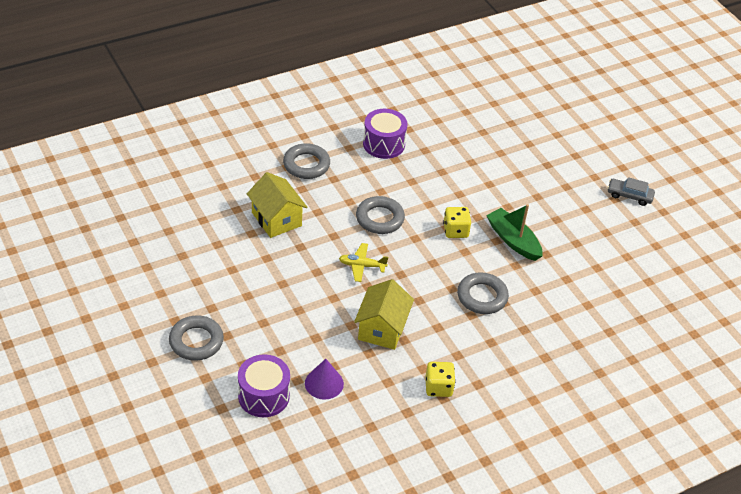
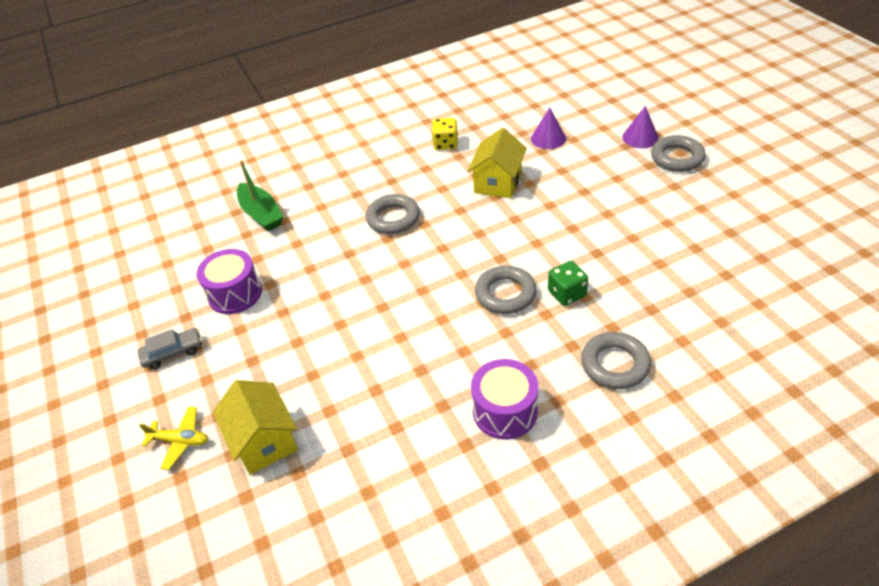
camera: 170 degrees left, 0 degrees up
(224, 373) = (640, 137): none -> purple cone
(263, 396) = (600, 126): purple drum -> purple drum (235, 294)
(276, 219) = (635, 282): yellow house -> yellow house (264, 441)
(331, 215) = (566, 294): none -> green dice
(362, 266) = (523, 238): yellow plane -> yellow plane (180, 441)
(455, 231) = (412, 286): yellow dice -> none
(513, 240) = (344, 280): green boat -> green boat (261, 214)
(629, 195) = (173, 353): grey car -> grey car turned 45 degrees counterclockwise

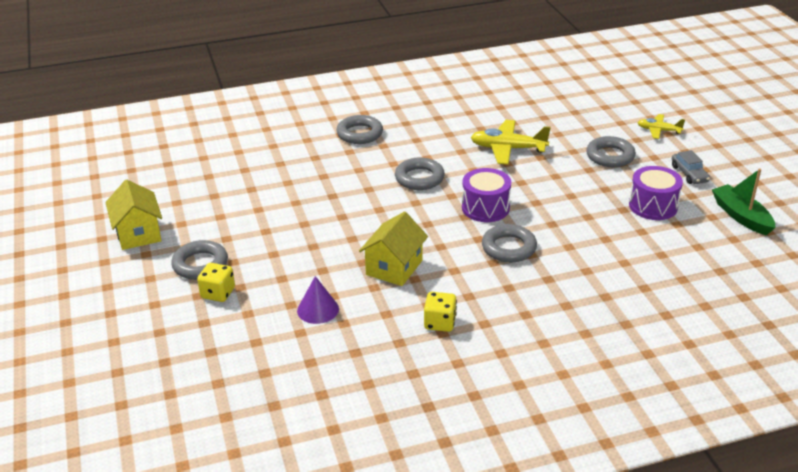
camera: 175 degrees left, 10 degrees down
(173, 353) = (689, 174): grey car -> grey car turned 90 degrees counterclockwise
(261, 214) = (651, 272): green boat -> green boat (741, 216)
(264, 371) = (610, 156): none -> grey ring
(264, 441) = (600, 125): yellow house -> yellow house (138, 233)
(401, 365) = (508, 149): none -> yellow plane
(505, 411) = (441, 122): purple drum -> purple drum (485, 208)
(566, 294) = (372, 172): green dice -> none
(640, 137) = (218, 293): purple cone -> yellow dice

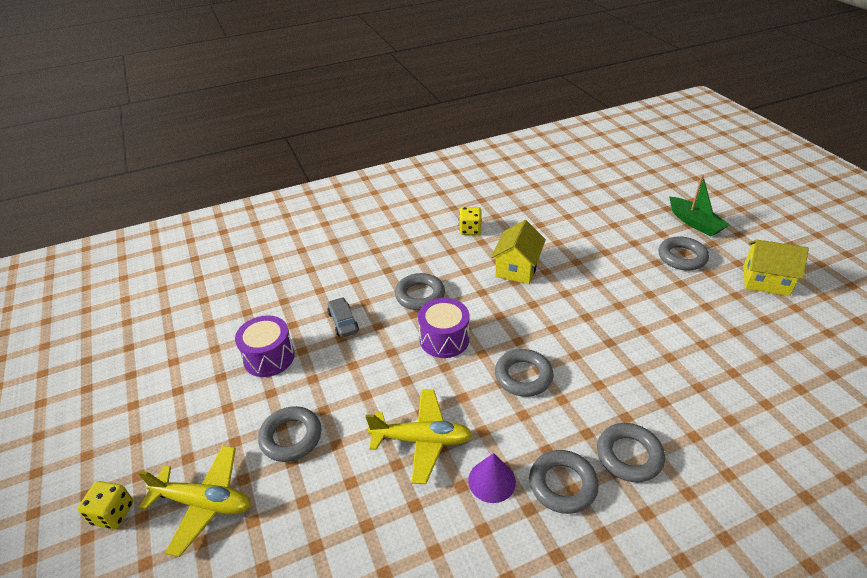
camera: 175 degrees right, 5 degrees up
(138, 233) = (765, 281): yellow house -> yellow house turned 45 degrees counterclockwise
(218, 293) = (647, 236): yellow dice -> yellow dice (113, 513)
(318, 309) = (563, 231): purple cone -> purple cone (492, 481)
(412, 125) = (562, 484): none -> grey ring
(658, 130) = (204, 503): yellow plane -> yellow plane, size x1.69
(689, 174) = (206, 412): grey car -> grey car (343, 322)
(741, 216) = (184, 351): green boat -> green boat (695, 223)

